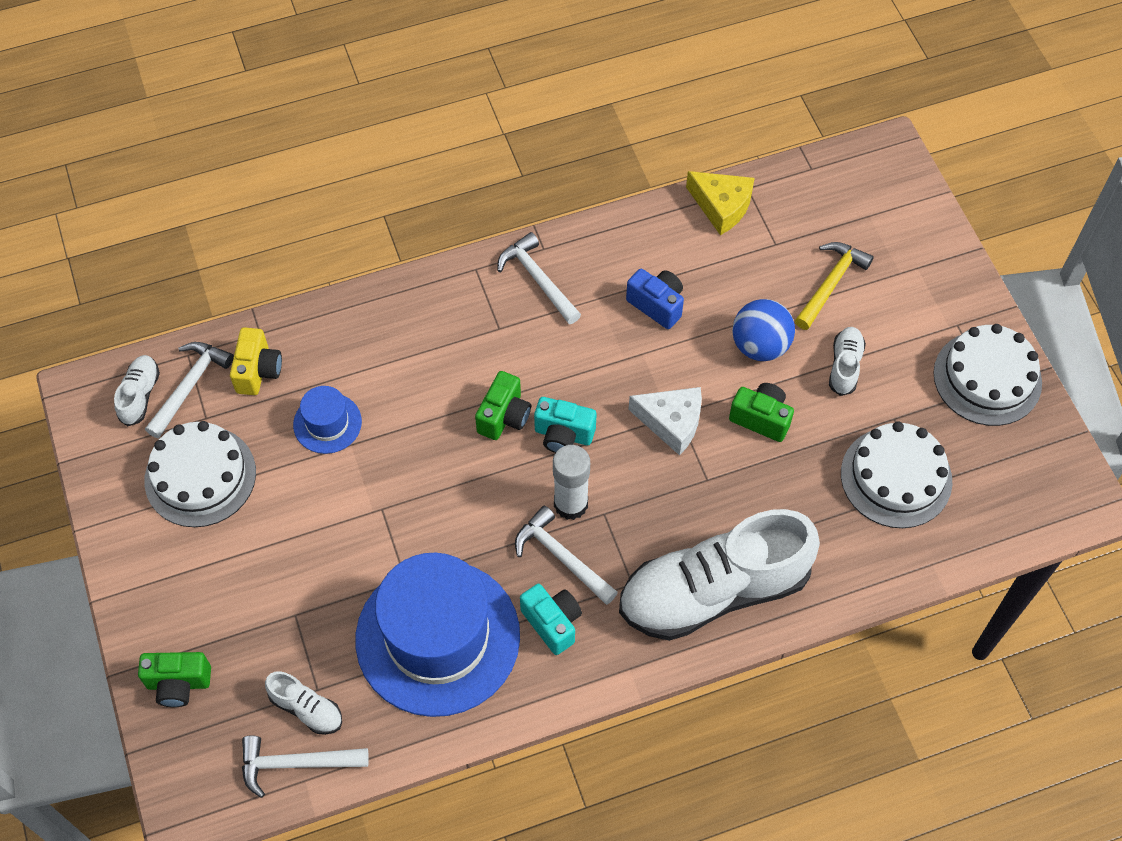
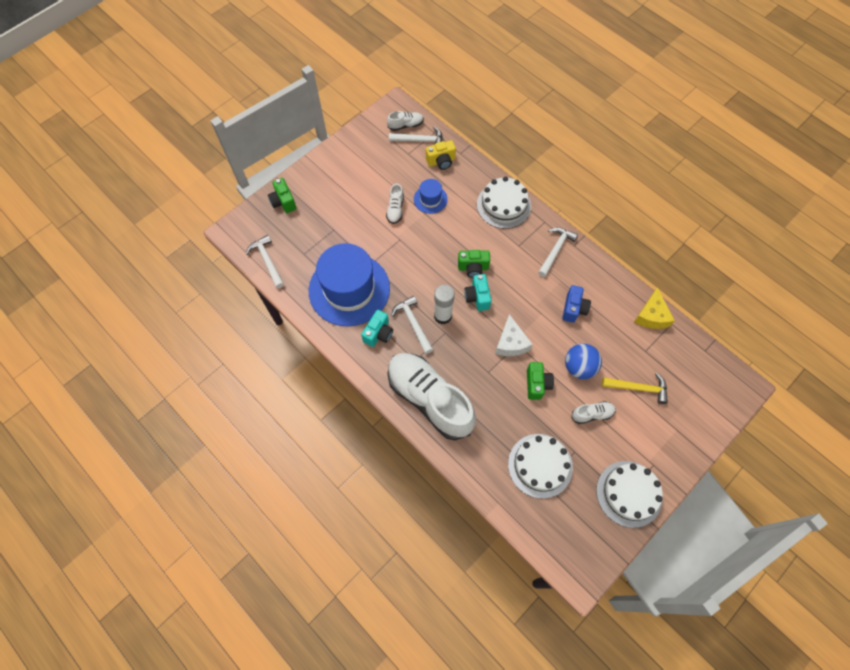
camera: 65 degrees right, 5 degrees up
(200, 476) = (379, 164): white cake -> white cake (503, 205)
(306, 709) = (293, 253): white shoe -> white shoe (395, 209)
(562, 557) = (413, 324): white hammer -> white hammer turned 45 degrees counterclockwise

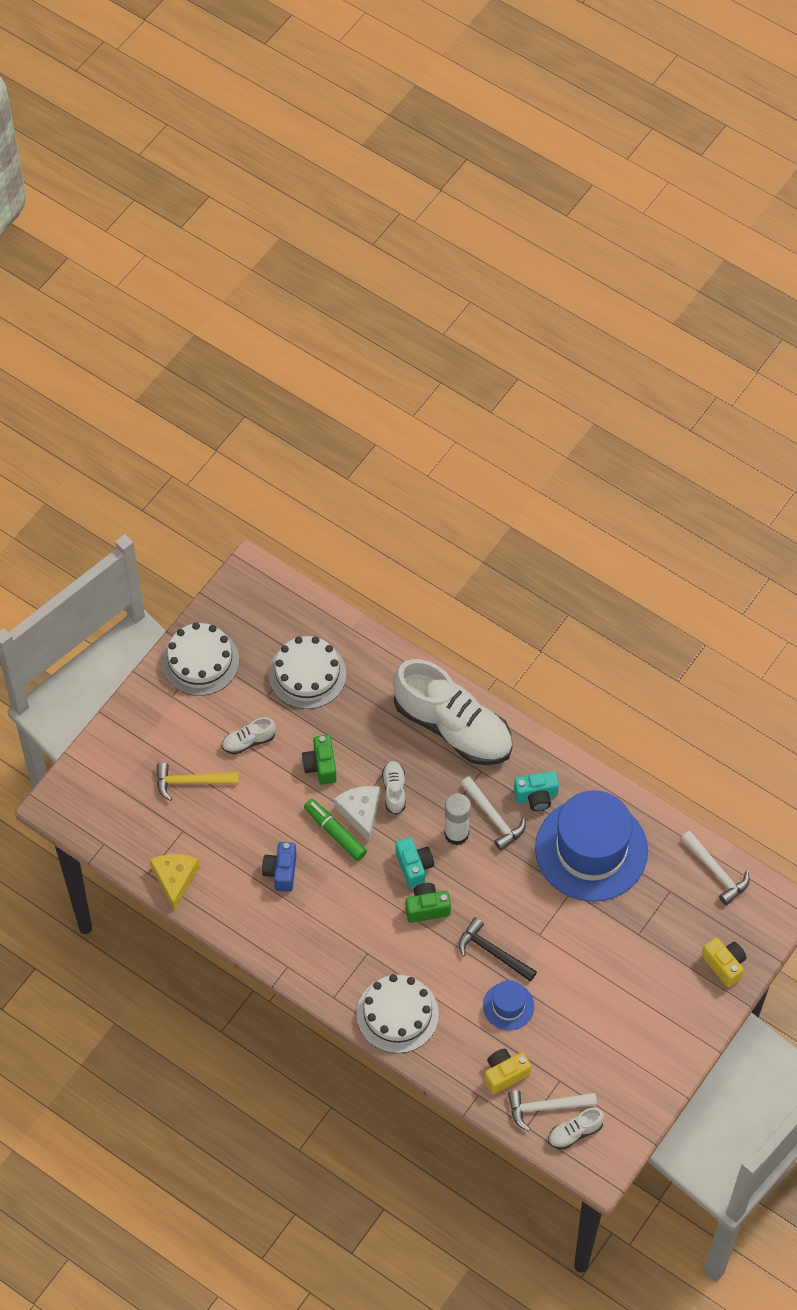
camera: 170 degrees right, 5 degrees down
(283, 202) = (724, 965): green camera -> yellow camera
(378, 334) = (536, 796): turquoise camera -> turquoise camera turned 120 degrees counterclockwise
(395, 209) = (556, 980): white shoe -> white shoe (394, 790)
(433, 232) = (493, 952): none -> black hammer
(531, 331) = (335, 833): none -> green marker
(555, 250) = (314, 954): white hammer -> none
(579, 367) = (268, 796): blue ball -> none

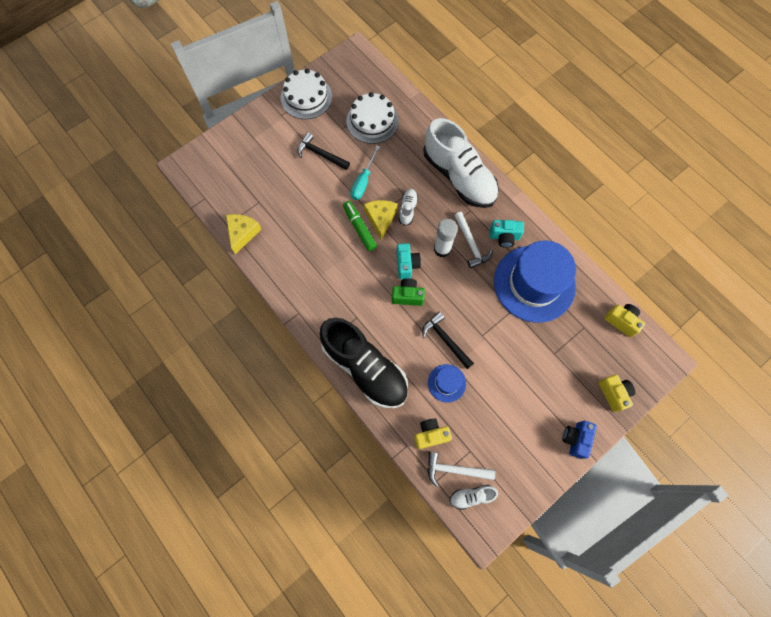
camera: 15 degrees right, 10 degrees up
(191, 782) = (275, 172): yellow hammer -> none
(248, 741) = (321, 154): white shoe -> black hammer
(281, 872) = (315, 246): blue camera -> blue camera (575, 439)
(320, 766) = (363, 181): green camera -> turquoise screwdriver
(360, 813) = (380, 219): white cheese -> yellow cheese
(397, 1014) = (365, 368): white cake -> black shoe
(716, 871) = (621, 321): white hammer -> yellow camera

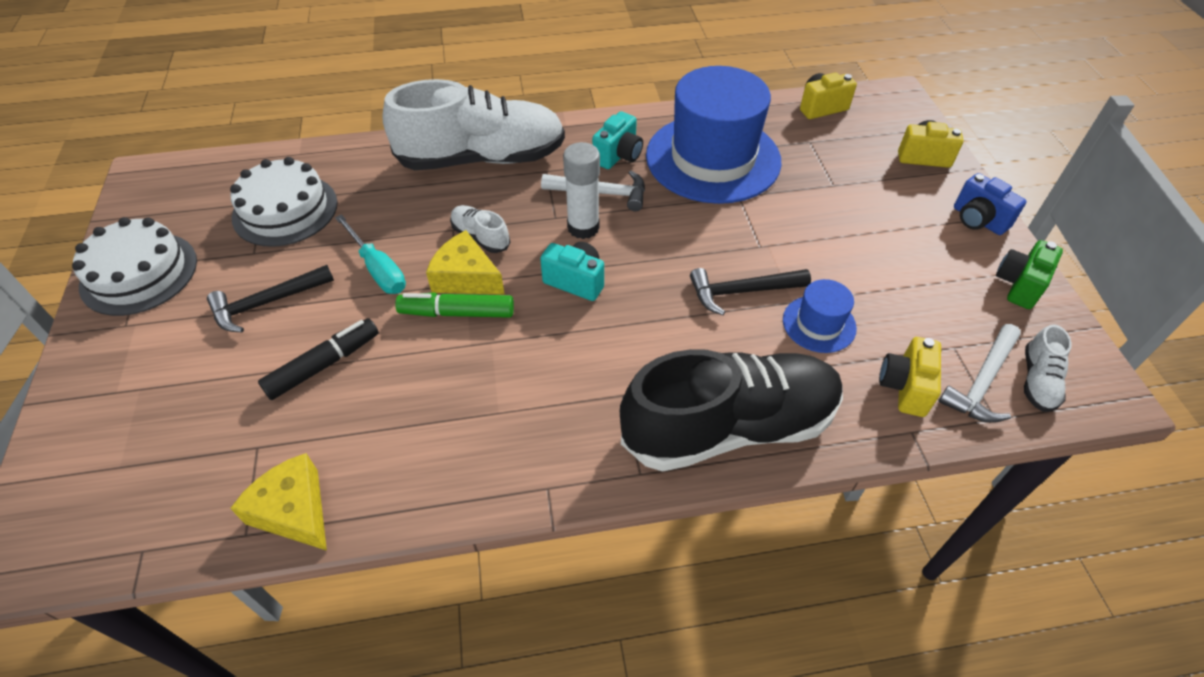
camera: 60 degrees left, 20 degrees down
(305, 197) = (324, 365): none -> black marker
(407, 296) = (632, 305): green camera -> green camera (1019, 285)

